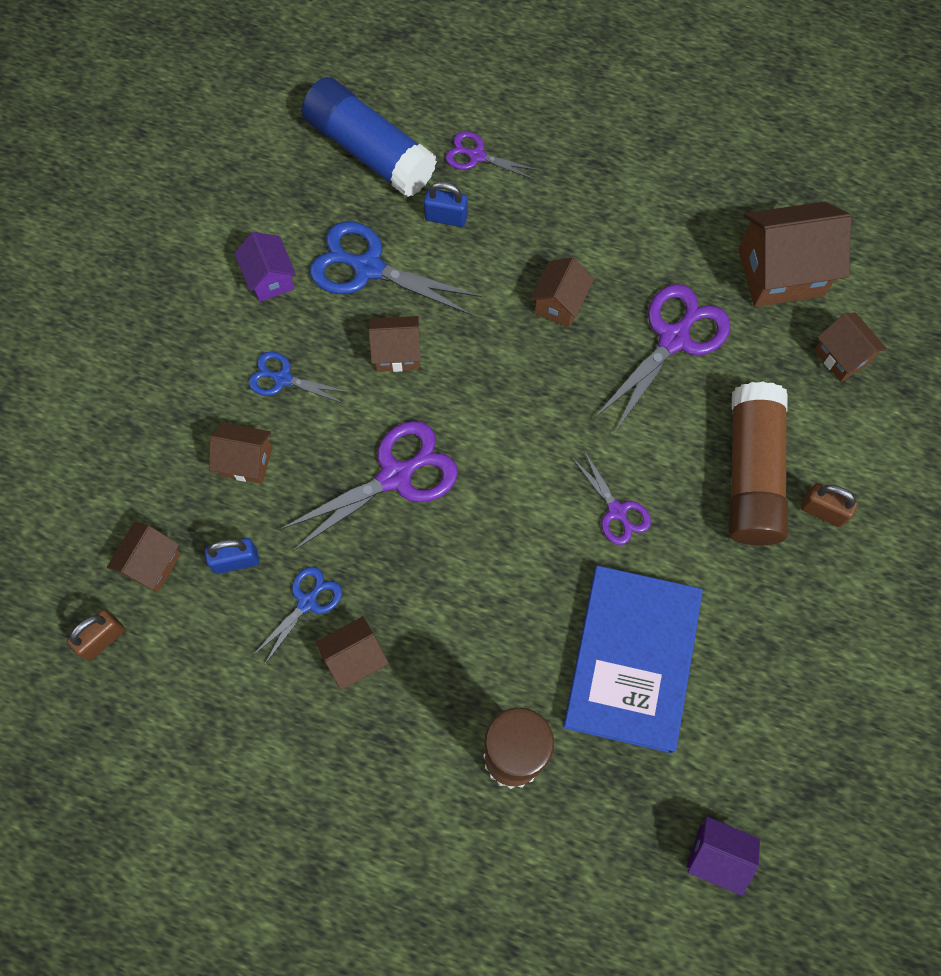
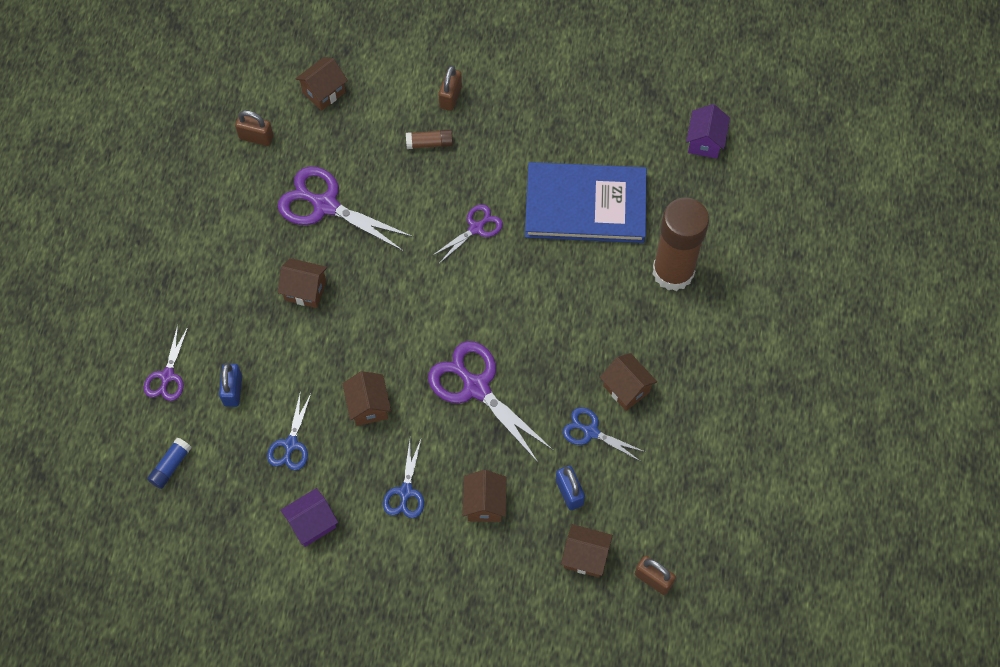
camera: 100 degrees left, 5 degrees down
(368, 268) = (291, 444): blue scissors -> blue scissors, size x0.56
(370, 151) = (171, 466): blue glue stick -> blue glue stick, size x0.40
(751, 473) = (429, 143): brown glue stick -> brown glue stick, size x0.40
(780, 273) = (256, 137): brown house -> brown padlock

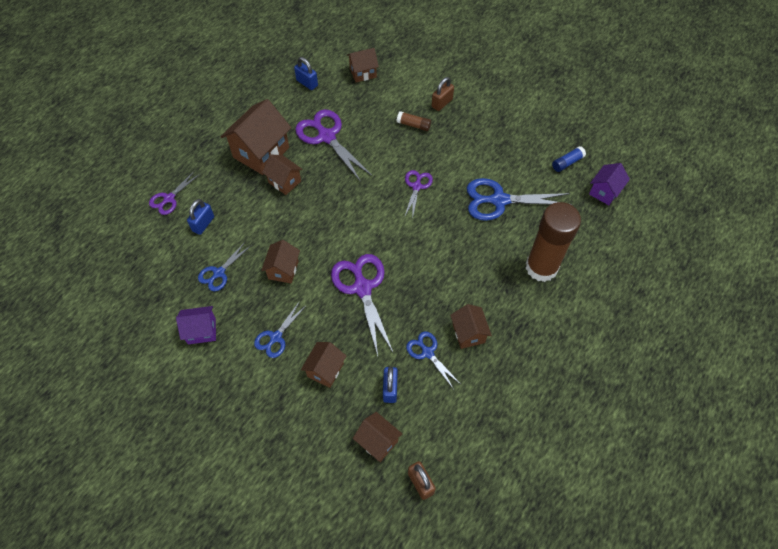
camera: 25 degrees right, 5 degrees down
(171, 466) = (136, 254): blue glue stick -> blue glue stick (567, 163)
(251, 263) = (261, 152): none -> brown house
(256, 137) = (307, 83): brown padlock -> blue padlock
(476, 228) = (416, 186): purple scissors -> purple scissors turned 60 degrees counterclockwise
(585, 205) = (499, 200): blue book -> blue scissors

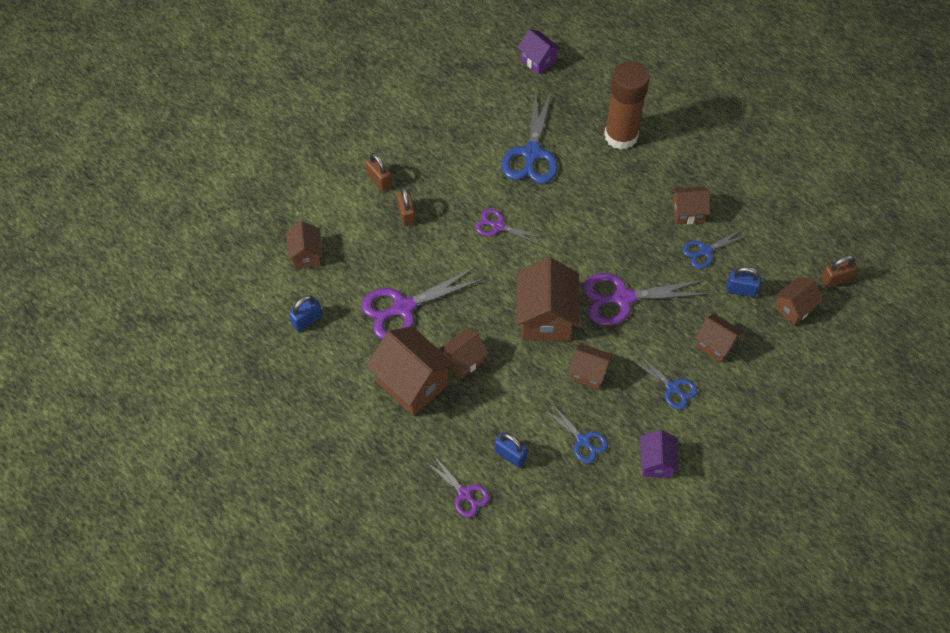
camera: 80 degrees left, 0 degrees up
(333, 232) = (545, 317): none -> brown house
(413, 125) = (406, 214): brown glue stick -> brown padlock
(567, 163) = (493, 82): blue glue stick -> none

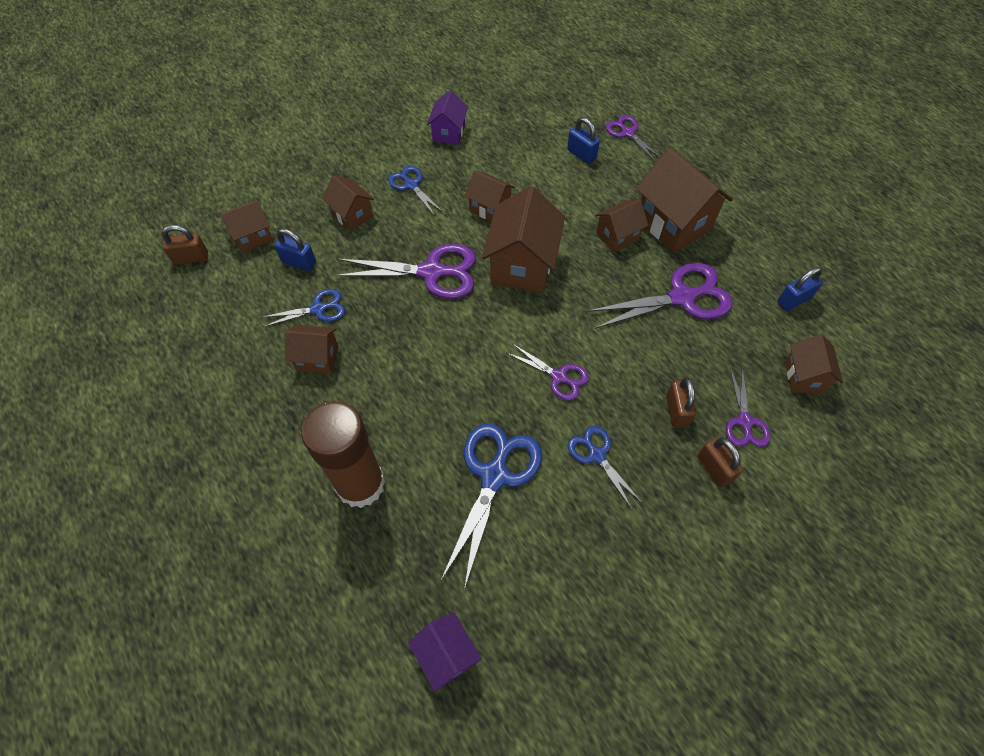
camera: 170 degrees left, 0 degrees up
(355, 215) = (744, 421): none -> purple scissors
(582, 440) = (511, 156): blue scissors -> blue scissors (597, 455)

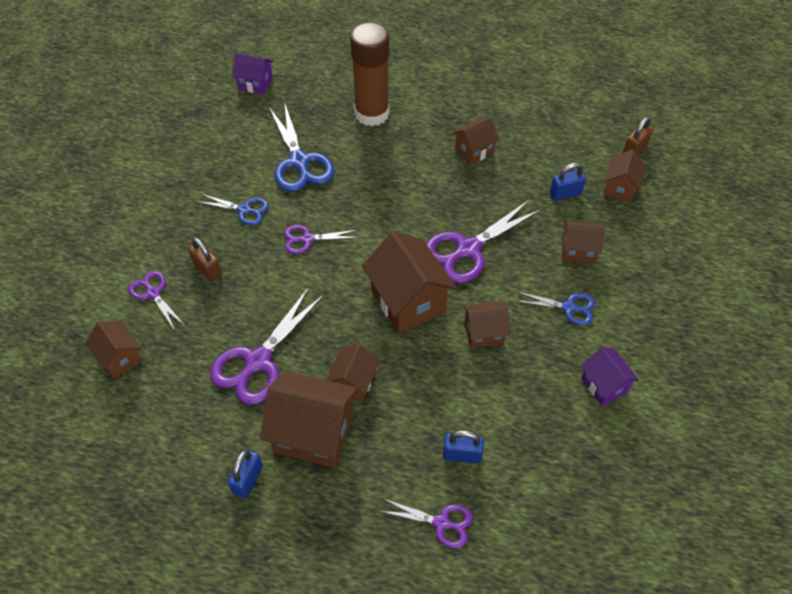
camera: 140 degrees right, 5 degrees down
(318, 309) = (512, 176): blue scissors -> none
(714, 468) = (160, 250): brown padlock -> none
(793, 300) = (158, 426): blue padlock -> blue padlock (248, 480)

